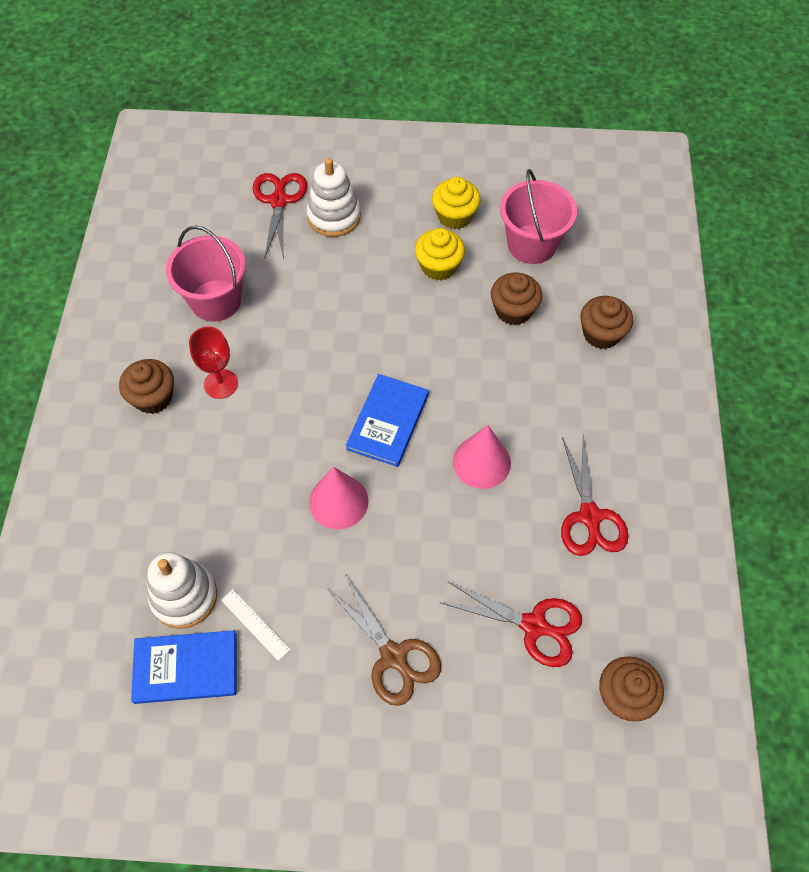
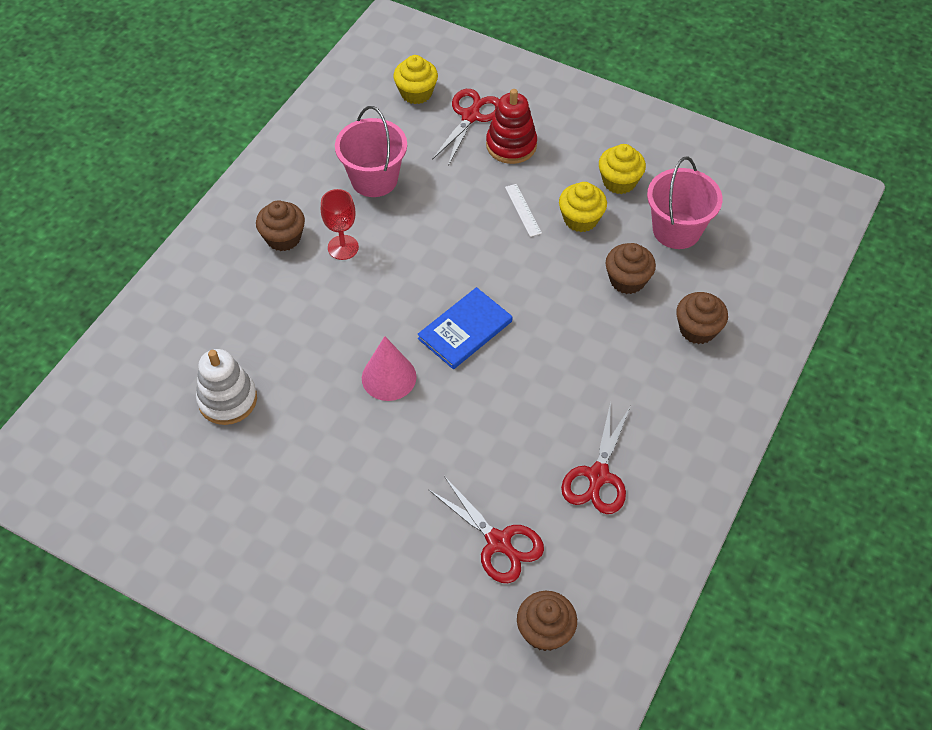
camera: 25 degrees right, 5 degrees down
(186, 667) = (201, 453): blue book -> none
(212, 196) = (416, 93): none -> yellow cupcake
(255, 624) = (271, 444): white ruler -> white ruler (523, 210)
(334, 216) = (511, 145): white stacking toy -> red stacking toy
(394, 657) = (368, 516): brown scissors -> none
(481, 462) = (527, 394): pink cone -> none

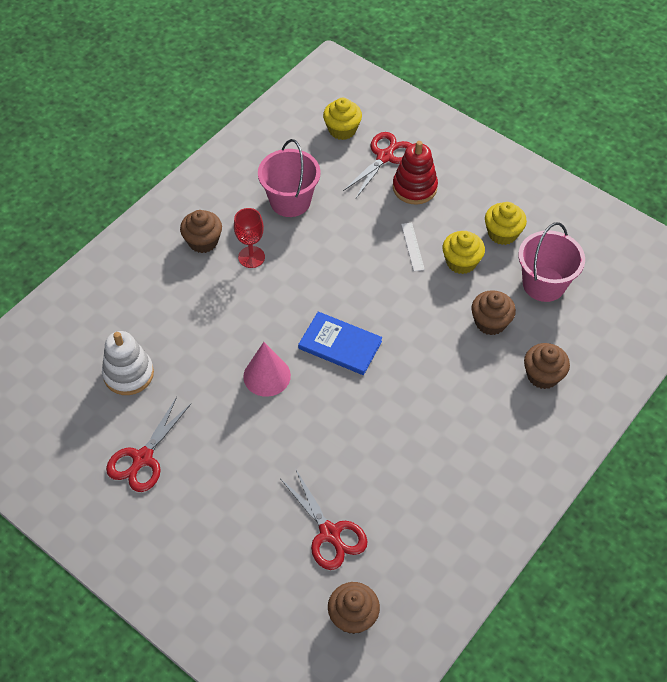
camera: 10 degrees right, 0 degrees up
(465, 330) = (340, 345): blue book -> blue book turned 60 degrees clockwise
(598, 476) = (427, 491): red scissors -> red scissors (142, 459)

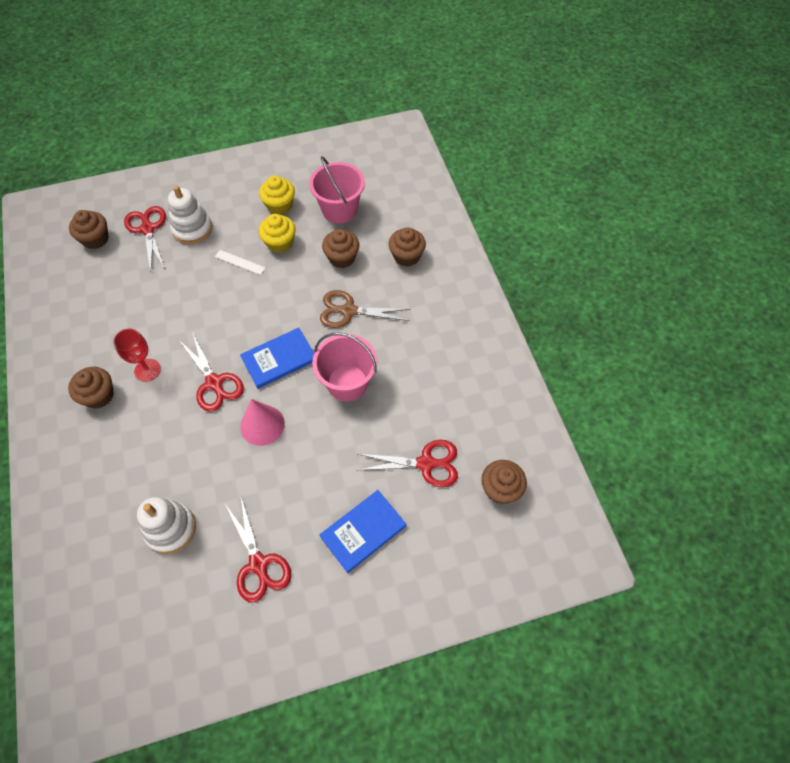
camera: 55 degrees left, 5 degrees up
(227, 521) = (363, 531): none -> blue book
(277, 313) = (214, 383): none -> red scissors
(290, 201) = (123, 312): pink bucket -> pink bucket (347, 383)
(342, 130) = (95, 239): yellow cupcake -> brown cupcake
(414, 187) = (192, 229): red stacking toy -> white stacking toy
(436, 366) = (348, 311): none -> brown scissors

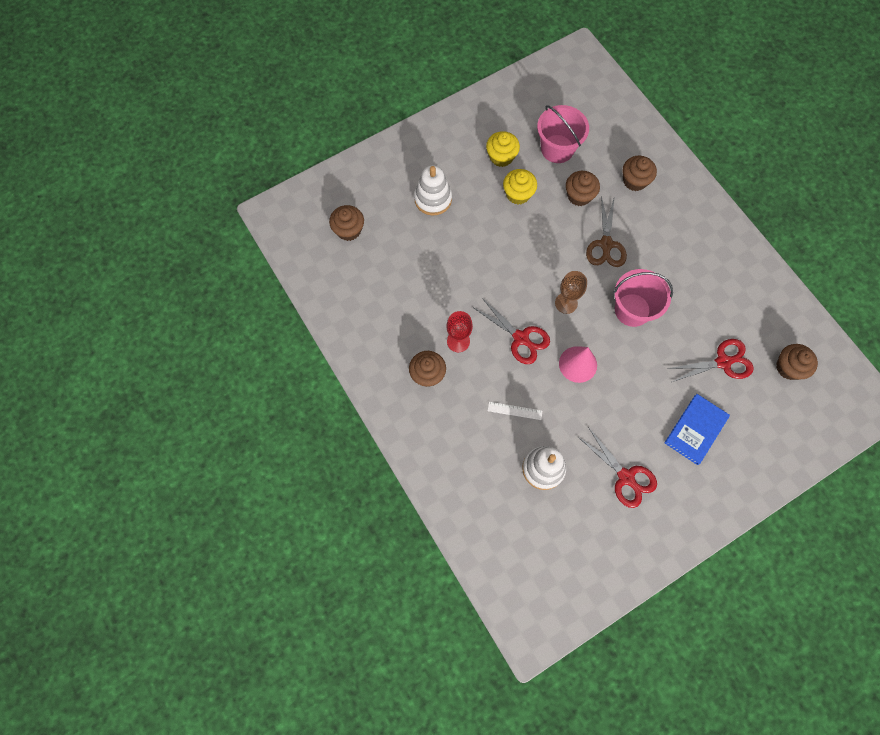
camera: 15 degrees left, 10 degrees up
(148, 229) = (392, 208): red scissors -> none
(240, 262) = (491, 221): white ruler -> white ruler (514, 410)
(279, 359) = (566, 303): blue book -> brown goblet
(348, 311) = (606, 245): brown scissors -> brown scissors turned 75 degrees counterclockwise

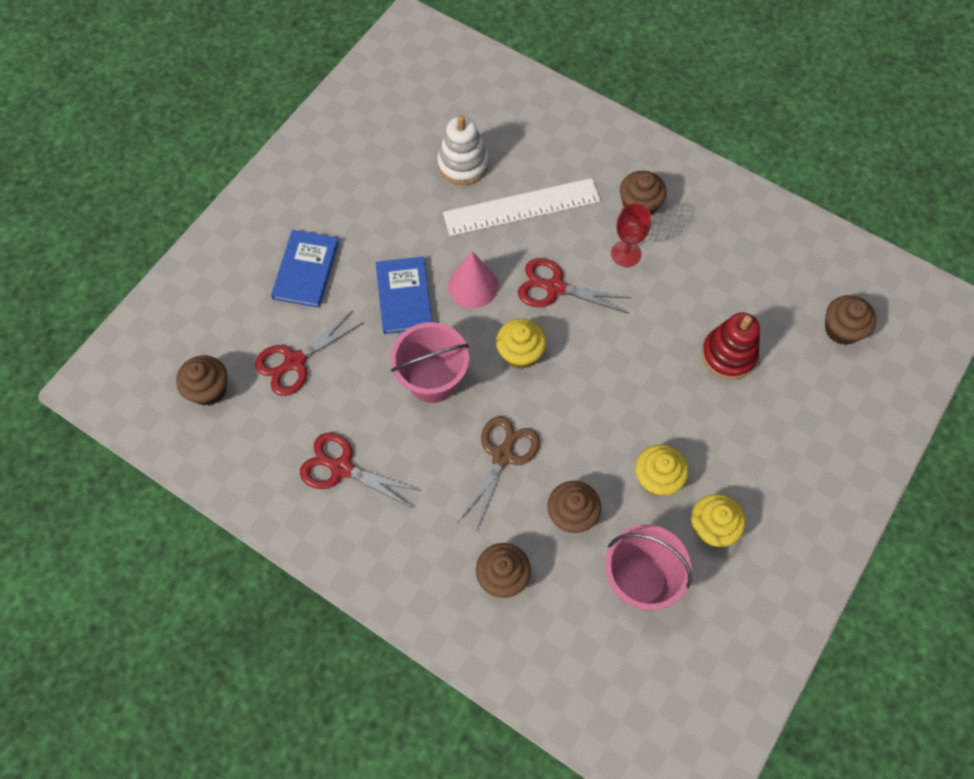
camera: 155 degrees right, 5 degrees down
(431, 245) = (728, 355): none -> red stacking toy
(433, 199) = (765, 419): white stacking toy -> none
(514, 410) = (522, 207): white ruler -> white ruler, size x2.34
(566, 303) = (520, 353): brown goblet -> yellow cupcake
(606, 245) = (503, 455): brown scissors -> brown scissors turned 45 degrees clockwise
(626, 477) = (369, 191): red scissors -> red scissors (341, 468)
(630, 377) = (404, 296): none -> blue book

